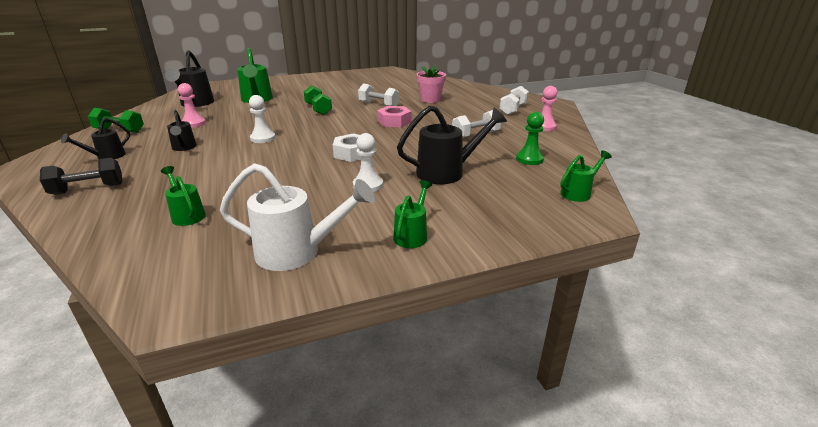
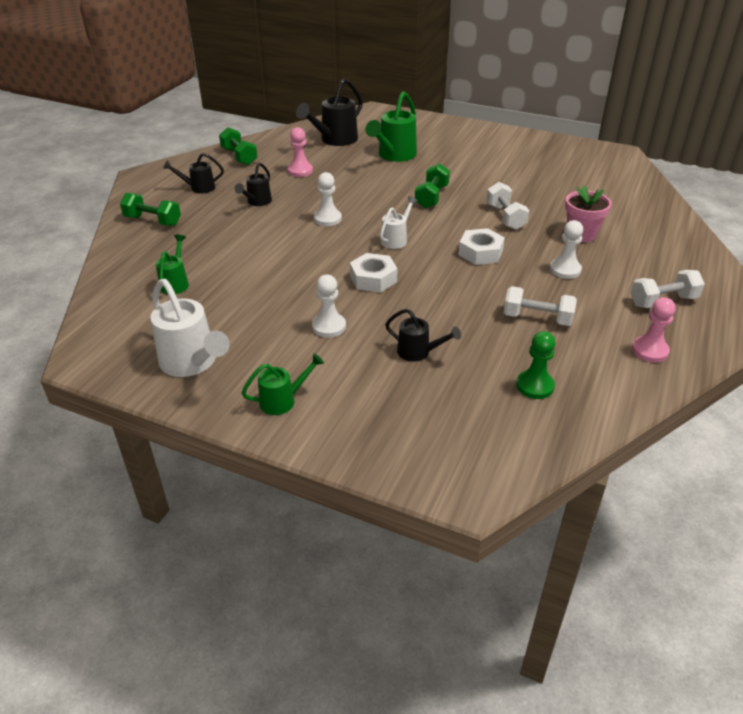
camera: 45 degrees right, 10 degrees up
(88, 189) = (153, 221): black dumbbell -> green dumbbell
(331, 132) = (396, 239): none -> white watering can
(394, 121) = (480, 252): pink nut -> white nut
(446, 172) = (418, 352): black watering can -> black watering can, size x0.57
(450, 114) = (565, 270): none -> white pawn
(578, 193) = (502, 458): green watering can -> none

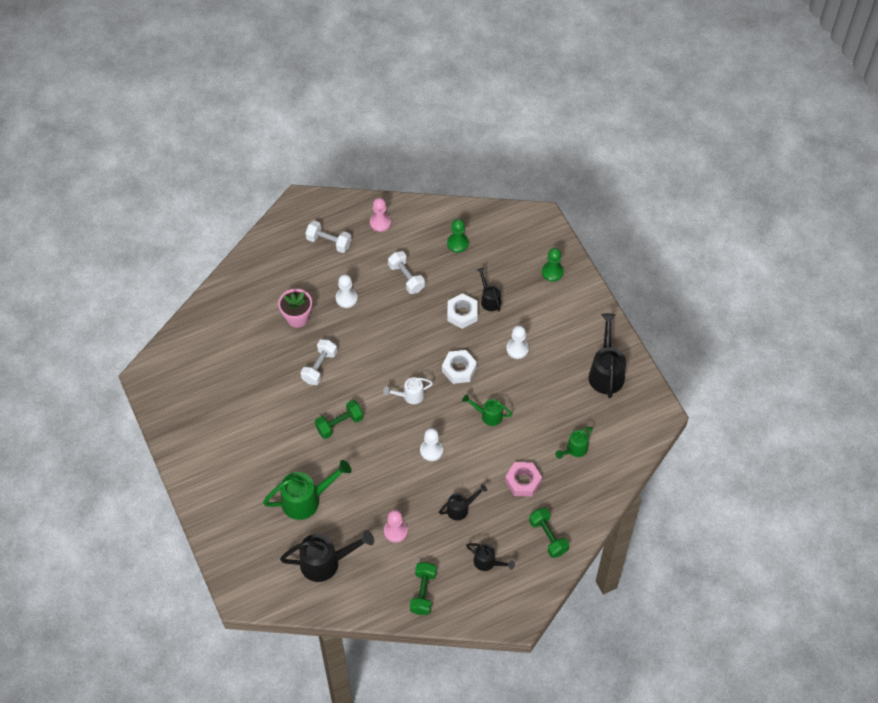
camera: 140 degrees left, 20 degrees up
(192, 363) = (606, 372): white watering can -> black watering can
(213, 240) = (523, 481): none -> pink nut
(282, 400) = (579, 316): green watering can -> green watering can (488, 415)
(373, 430) = (552, 272): none -> green pawn
(480, 252) = (375, 346): white nut -> white nut (462, 313)

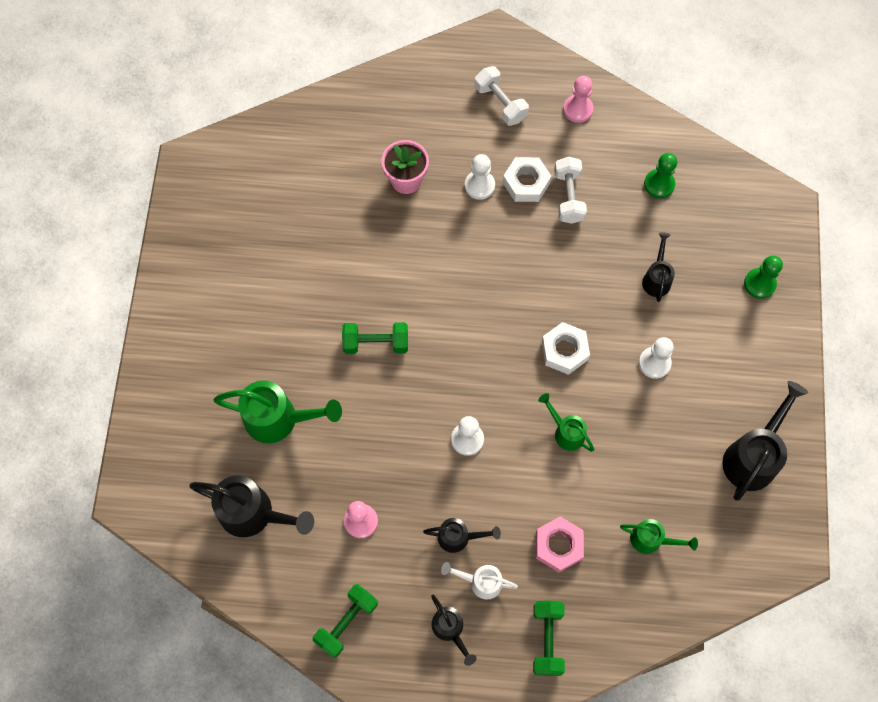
camera: 30 degrees right, 10 degrees up
(319, 367) = (395, 256): white dumbbell -> none
(410, 395) = (483, 353): white watering can -> white watering can (481, 582)
(462, 313) = (611, 279): white nut -> white nut (526, 183)
(575, 449) = (651, 540): green watering can -> green watering can turned 150 degrees counterclockwise

